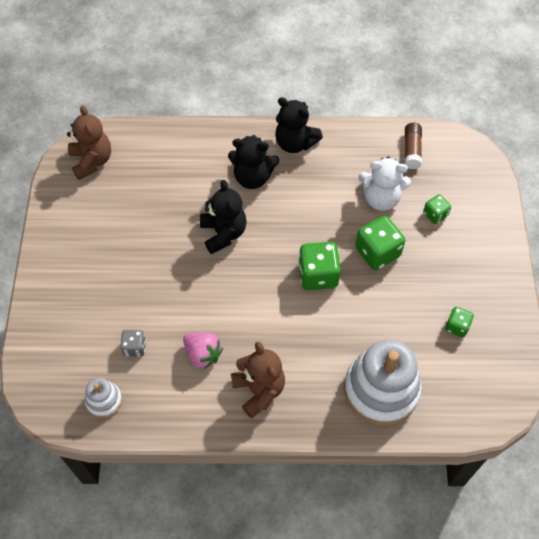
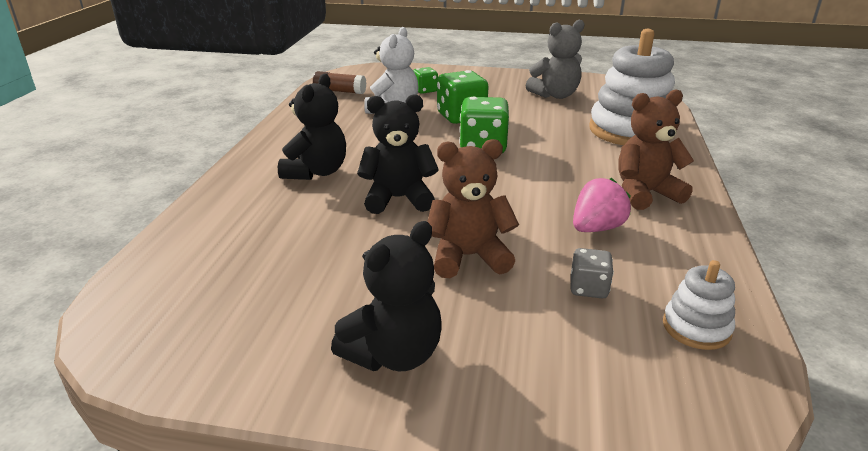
camera: 80 degrees left, 30 degrees down
(92, 161) = (167, 317): brown teddy bear -> brown teddy bear (468, 257)
(295, 143) = (282, 143): black teddy bear -> black teddy bear (394, 354)
(457, 326) = (555, 95): green dice -> grey teddy bear

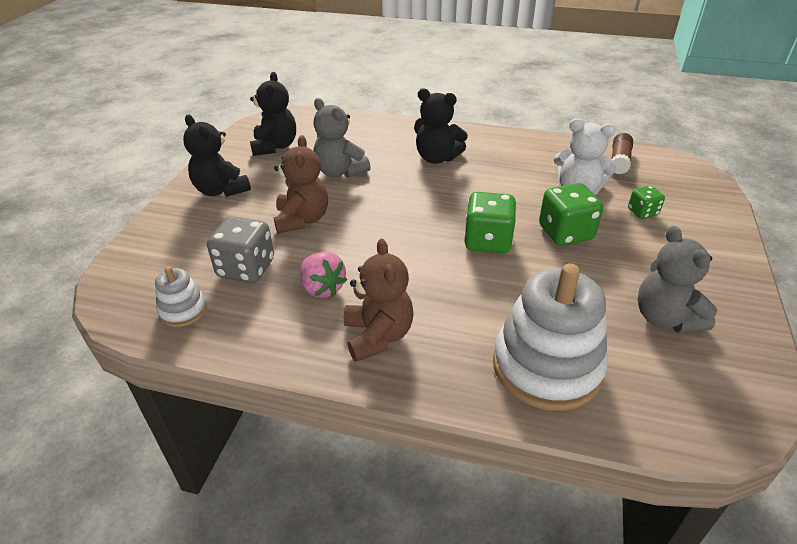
camera: 95 degrees right, 10 degrees up
(342, 238) = (340, 172): none -> grey teddy bear
(398, 199) = (389, 193): black teddy bear -> black teddy bear (275, 146)
(588, 288) = (246, 268): grey dice -> grey dice, size x1.79

